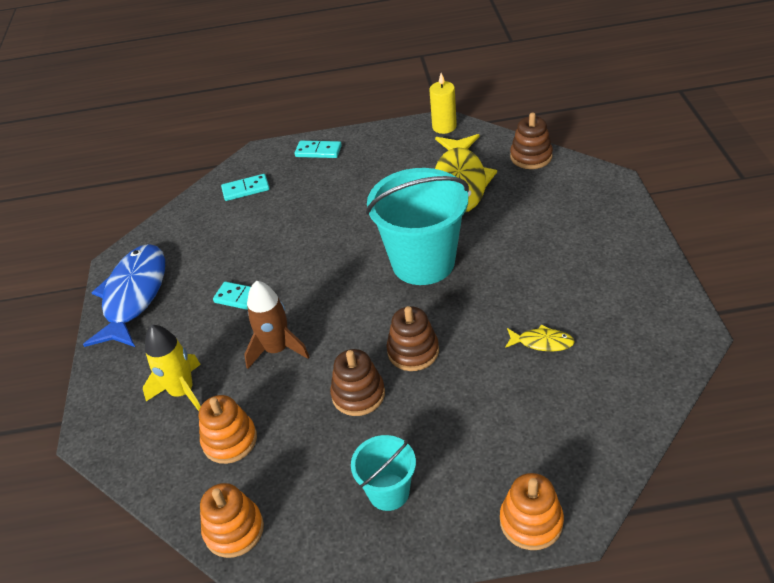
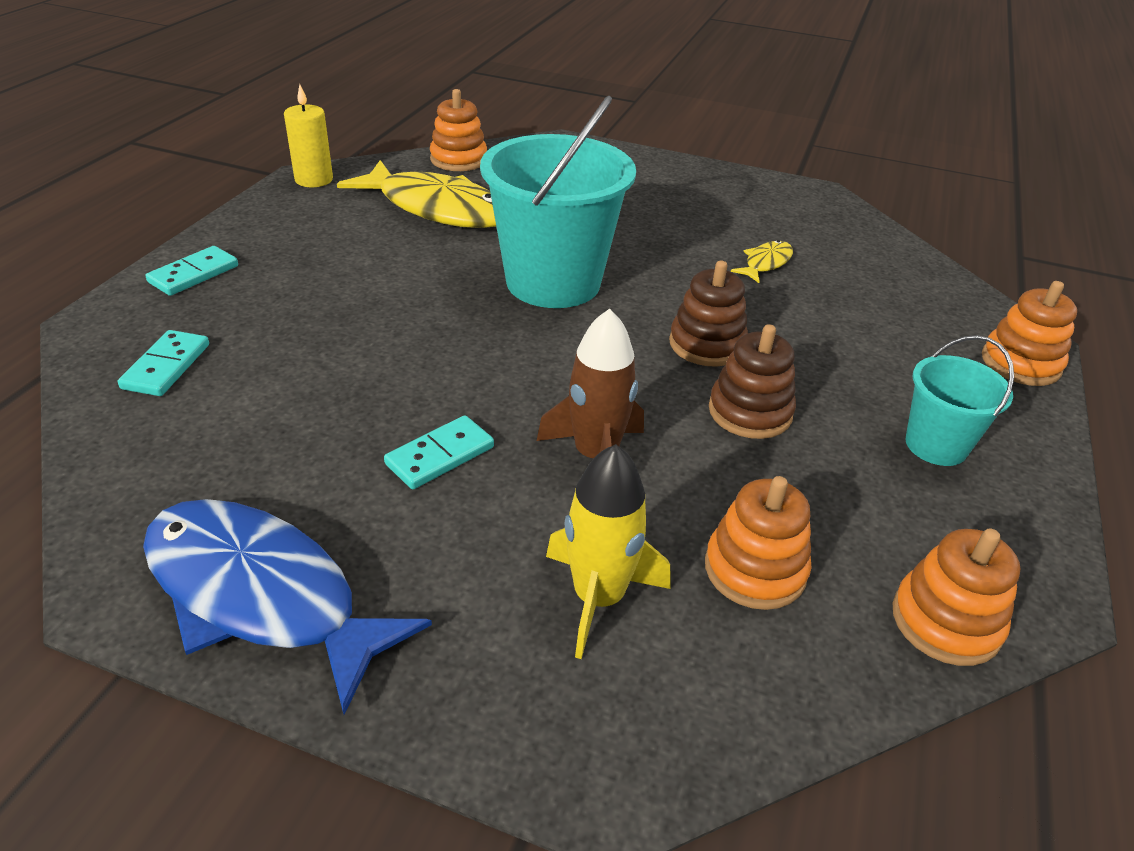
camera: 70 degrees left, 5 degrees down
(531, 157) = (458, 159): brown stacking toy -> orange stacking toy

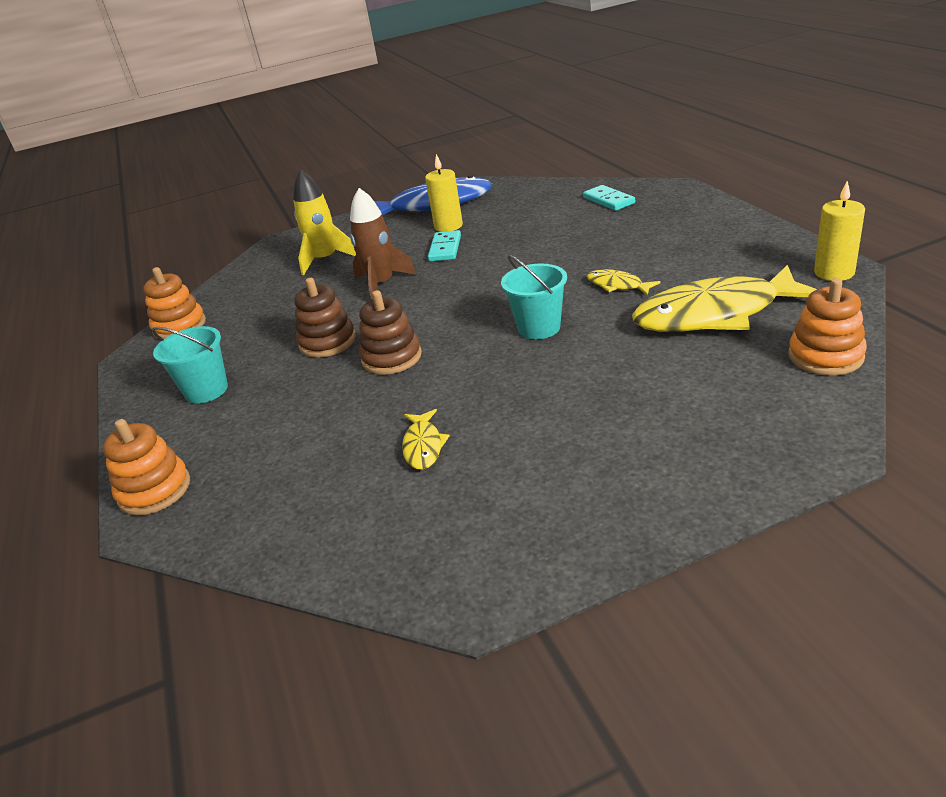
camera: 145 degrees right, 5 degrees down
(193, 274) = (705, 214): turquoise domino -> none
(355, 504) = (448, 226): none -> yellow candle
(427, 270) = (617, 285): none -> yellow fish
(553, 282) = (539, 328): turquoise bucket -> turquoise bucket, size x0.52
(755, 569) = (272, 296): orange stacking toy -> none

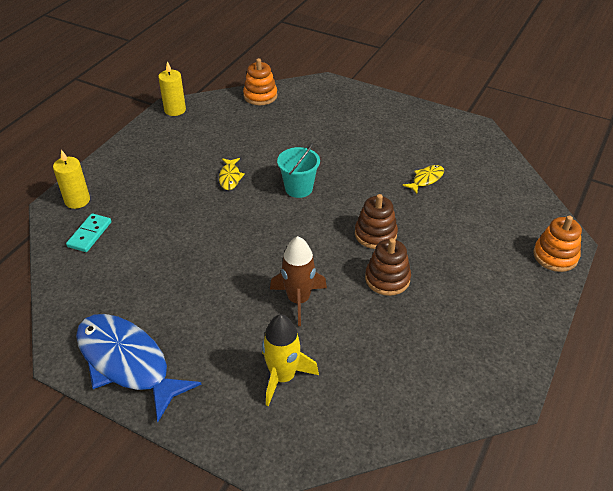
camera: 135 degrees left, 10 degrees up
(179, 326) = (451, 403): orange stacking toy -> none
(206, 390) = (484, 305): turquoise bucket -> none
(445, 248) = (219, 294): turquoise domino -> none
(448, 226) = (175, 319): yellow candle -> yellow candle (77, 200)
(715, 314) = (242, 133): yellow fish -> none

